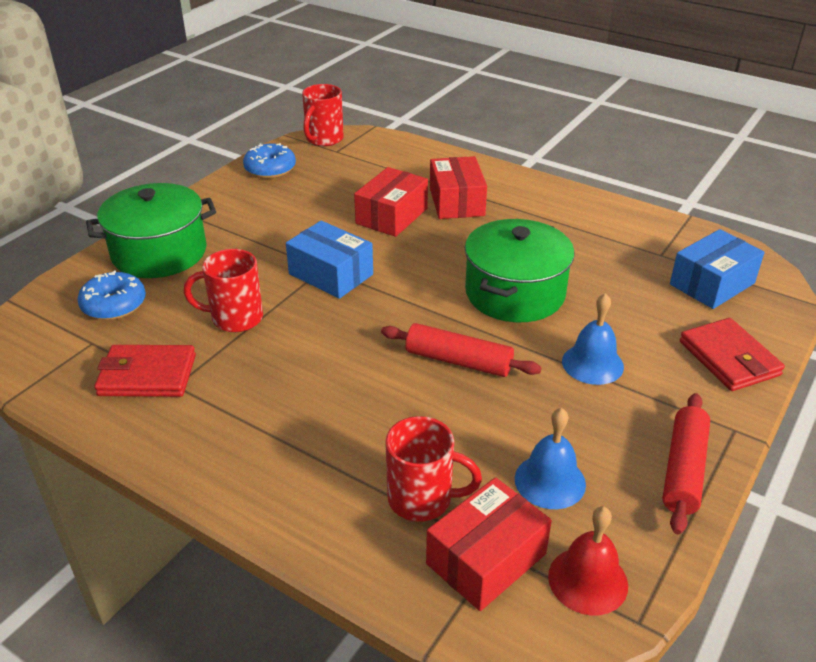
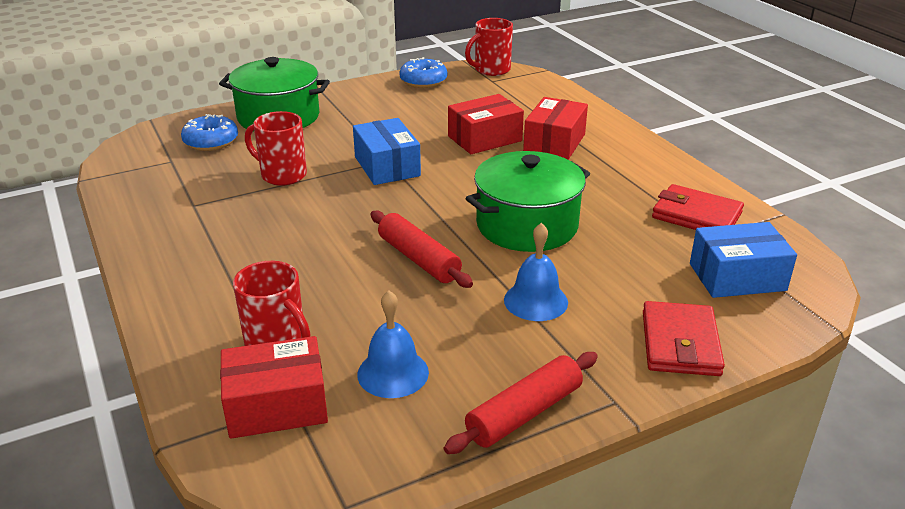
camera: 30 degrees right, 5 degrees down
(147, 375) = (182, 193): red wallet -> red wallet (696, 215)
(588, 580) = (339, 457): red bell -> none

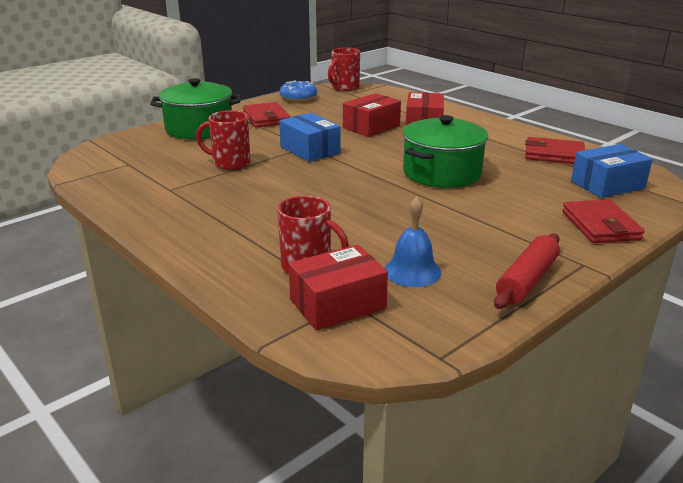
camera: 15 degrees left, 5 degrees down
(211, 142) = (154, 149): blue donut -> none
(365, 109) = (266, 118): none -> red wallet
(419, 259) = (378, 201): red rolling pin -> none
(535, 301) = (483, 215): blue bell -> none

